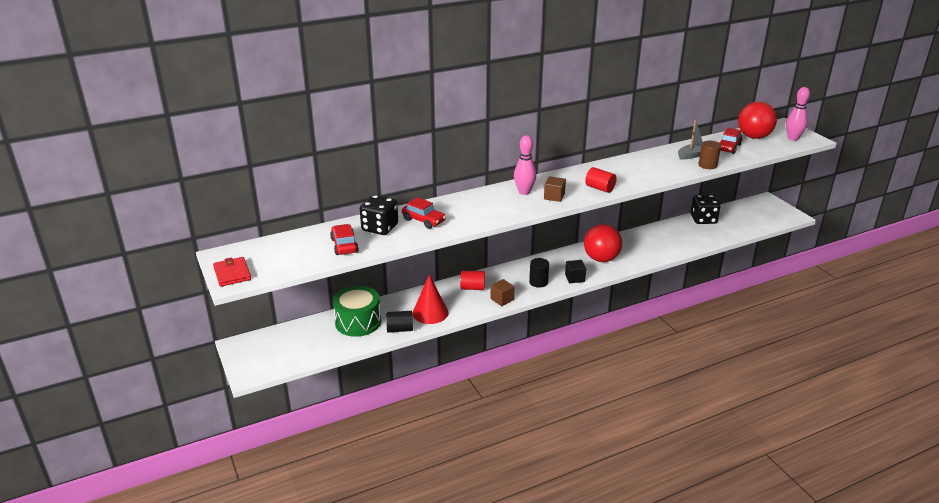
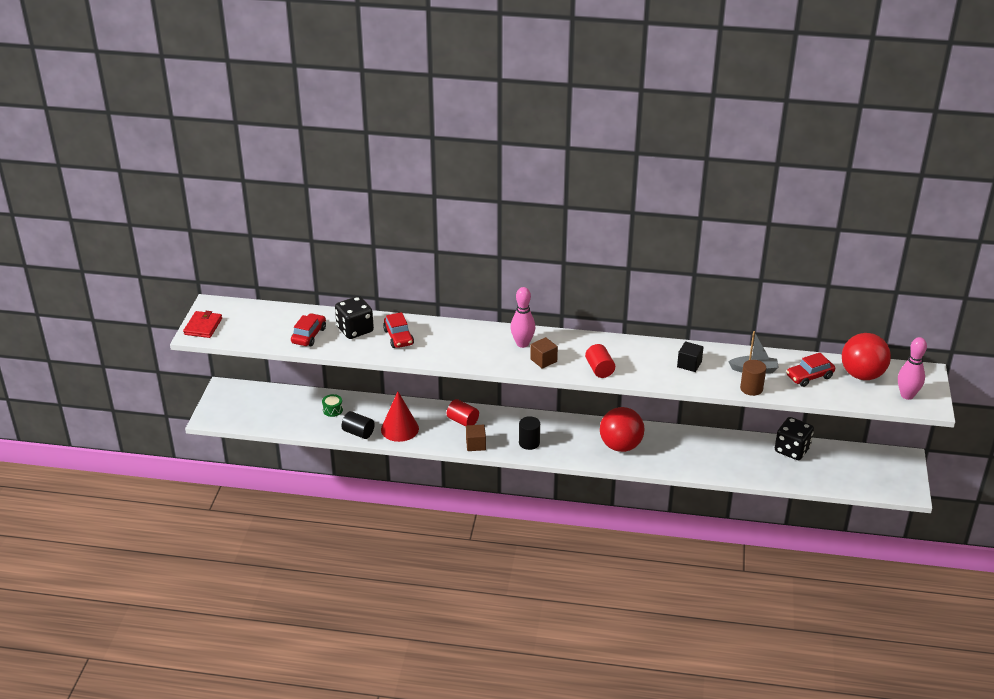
camera: 35 degrees right, 5 degrees up
(358, 322) = (332, 410): green drum -> green drum, size x0.43
(574, 278) = (569, 454): black cube -> black cube (689, 364)

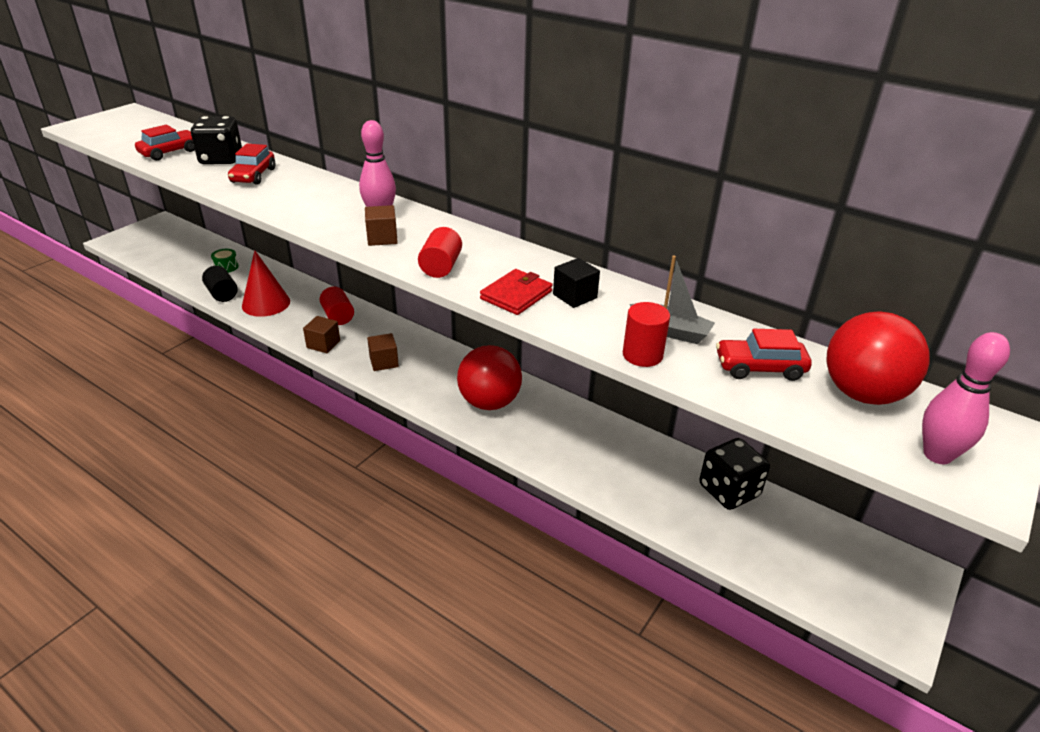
camera: 25 degrees right, 0 degrees up
(203, 326) = (91, 123): red wallet -> red wallet (516, 295)
(529, 443) = (384, 362): black cylinder -> brown cube
(751, 388) = (642, 355): brown cylinder -> red cylinder

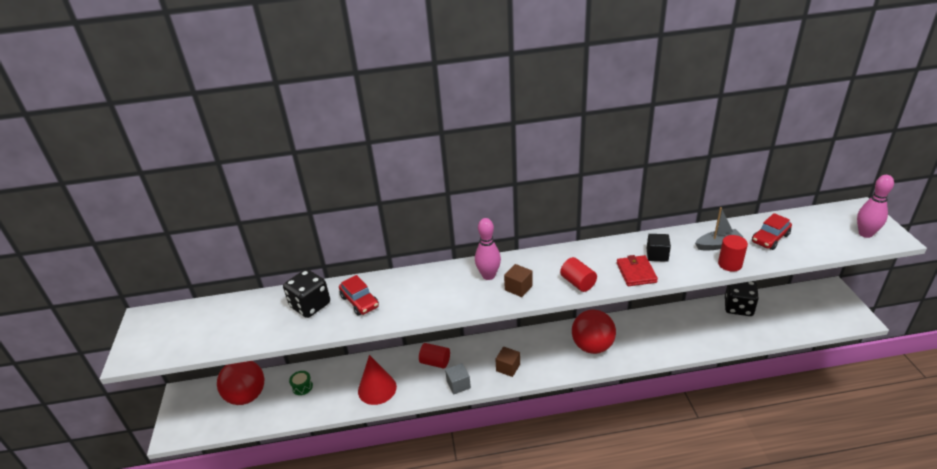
camera: 40 degrees left, 0 degrees up
(170, 152) = (261, 325): red car -> none
(222, 294) = (336, 405): black cylinder -> none
(323, 344) = (458, 385): brown cube -> grey cube
(862, 394) = (812, 225): red ball -> red ball (247, 396)

